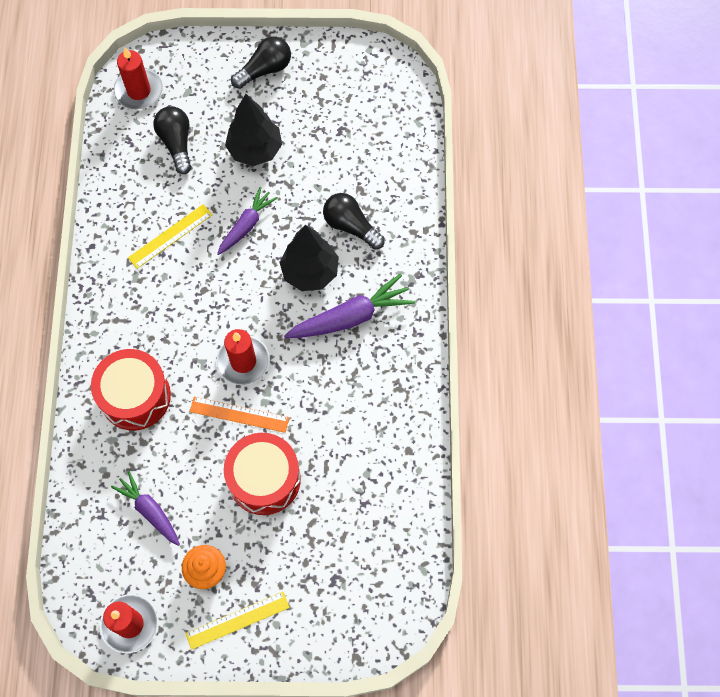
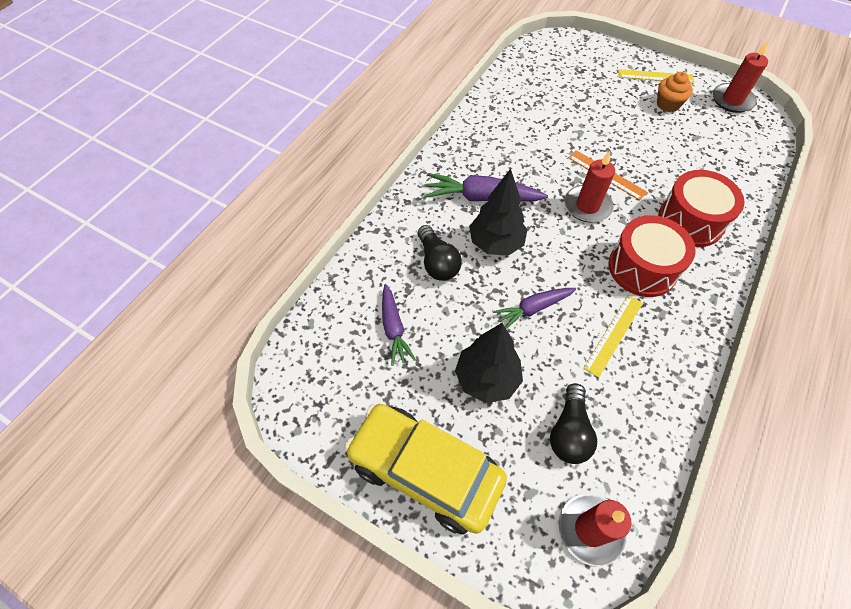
camera: 150 degrees left, 10 degrees down
(150, 511) = (700, 148): purple carrot -> purple carrot (394, 328)
(170, 236) = (613, 334): yellow ruler -> yellow ruler turned 45 degrees counterclockwise
(264, 479) = (604, 132): red drum -> red drum (642, 268)
(265, 69) = (425, 471): black light bulb -> yellow car

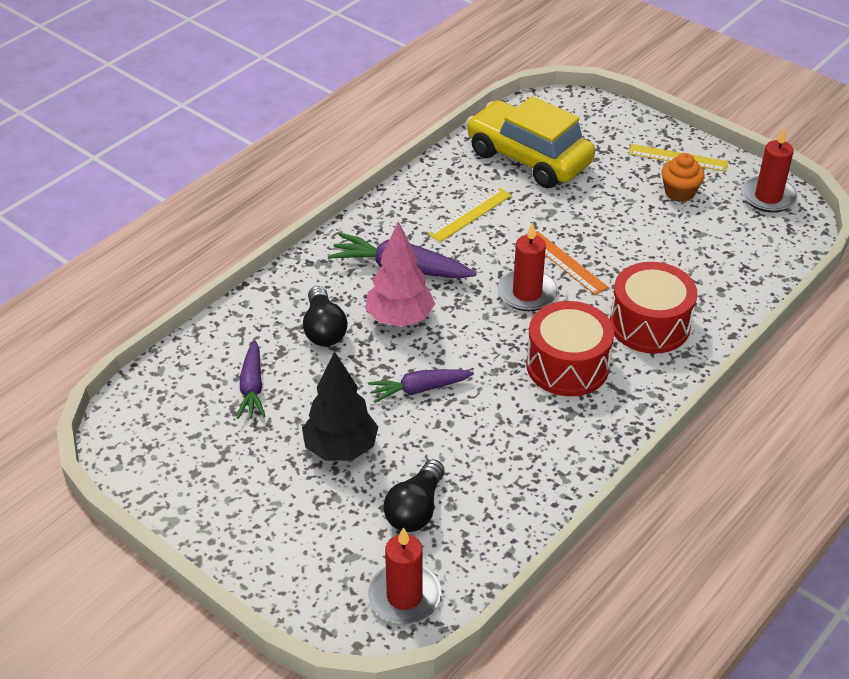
camera: 10 degrees right, 15 degrees down
(425, 471) = (244, 521): yellow car -> yellow car (528, 158)
(495, 243) = (400, 318): black tree -> pink tree
(613, 334) = (504, 427): yellow ruler -> yellow ruler (470, 214)

